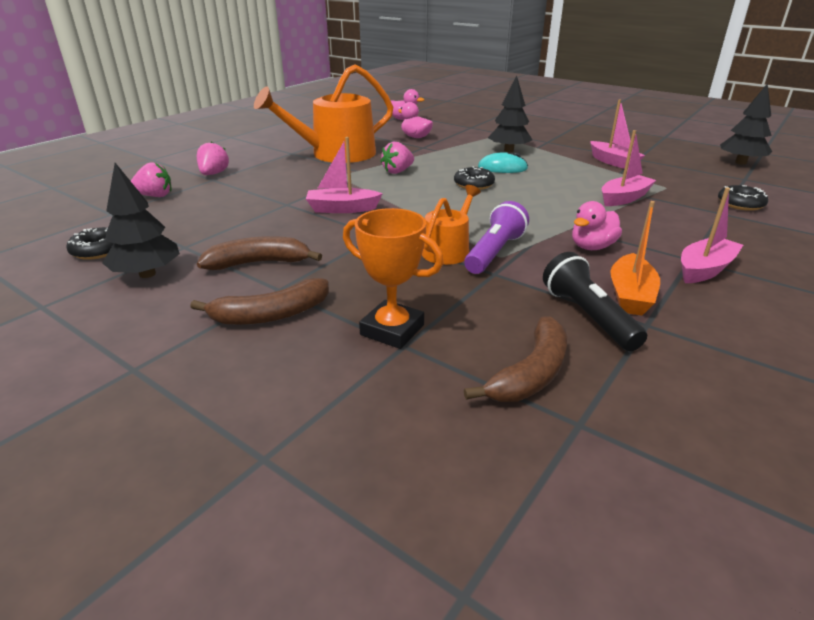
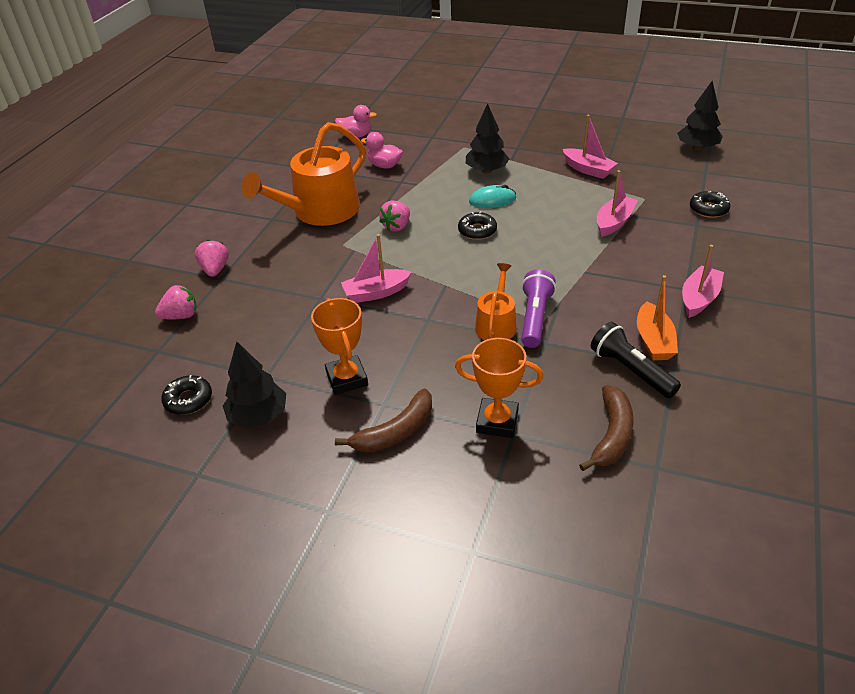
camera: 15 degrees left, 10 degrees up
(259, 263) = (347, 378): brown banana -> orange trophy
(592, 247) = (608, 292): pink duck -> none

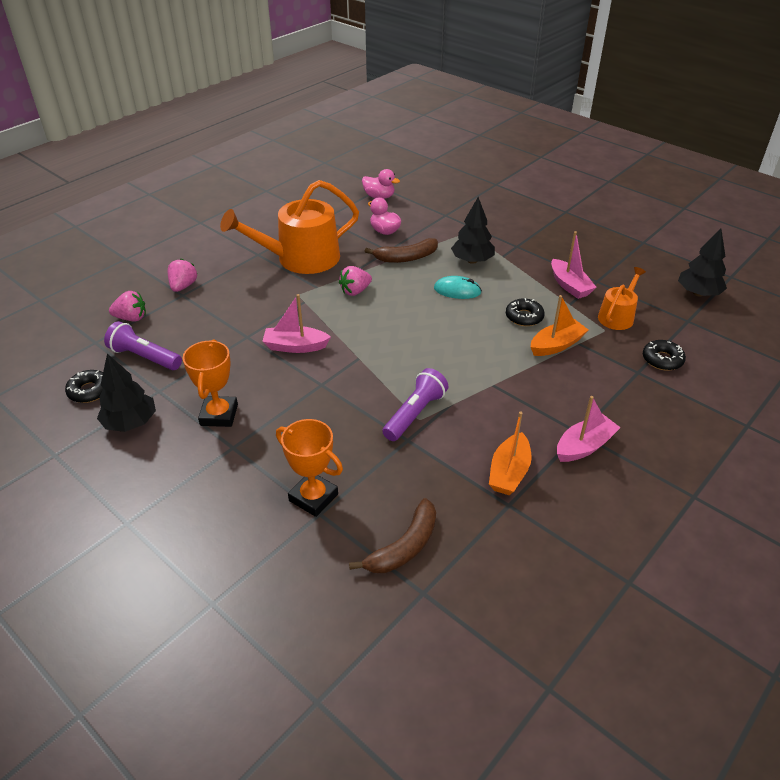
camera: 20 degrees right, 0 degrees up
(225, 349) = (144, 357): none -> purple flashlight
(395, 432) = (224, 475): brown banana -> brown banana (406, 258)
(477, 231) = (422, 316): black donut -> black donut (524, 317)
(496, 324) = (376, 408): orange watering can -> orange watering can (617, 316)
(614, 222) = (556, 345): pink boat -> orange boat
(630, 370) = (466, 493): black flashlight -> none

